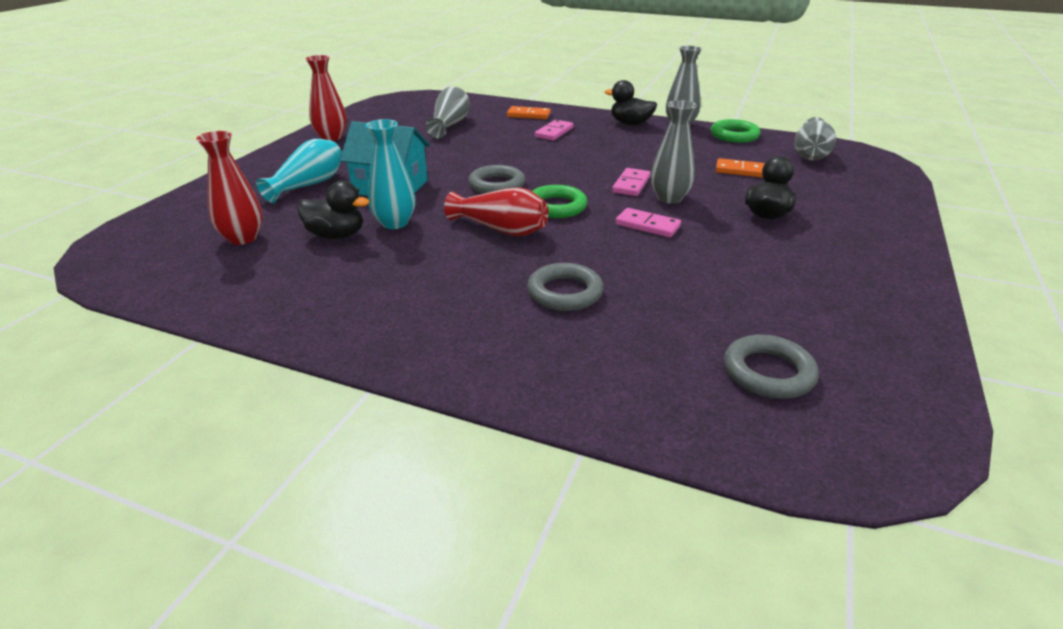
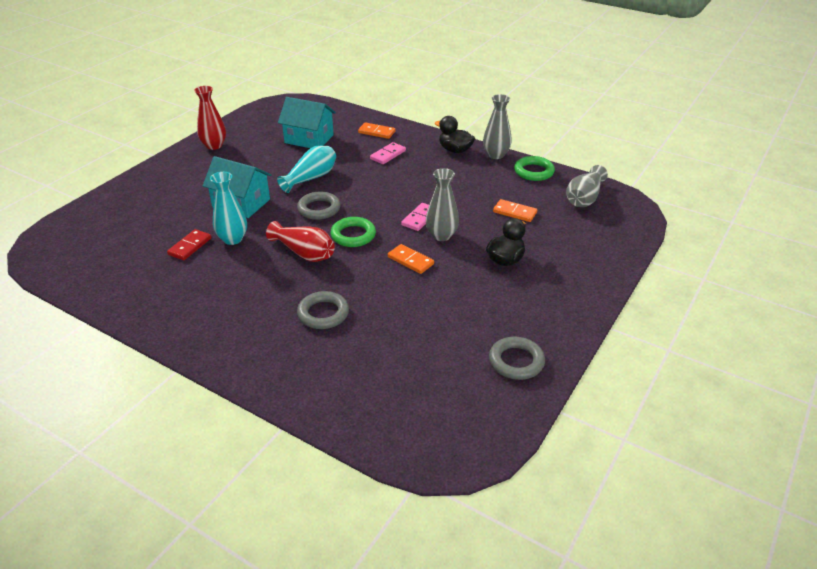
camera: 10 degrees right, 5 degrees up
(242, 238) = (128, 242): red vase -> none
(308, 185) = (184, 195): turquoise vase -> turquoise vase (311, 178)
(336, 235) = (190, 246): black duck -> red domino
(450, 125) = (309, 139): grey vase -> turquoise house
(647, 225) = (410, 261): pink domino -> orange domino
(768, 372) = (421, 391): grey ring -> grey ring (516, 361)

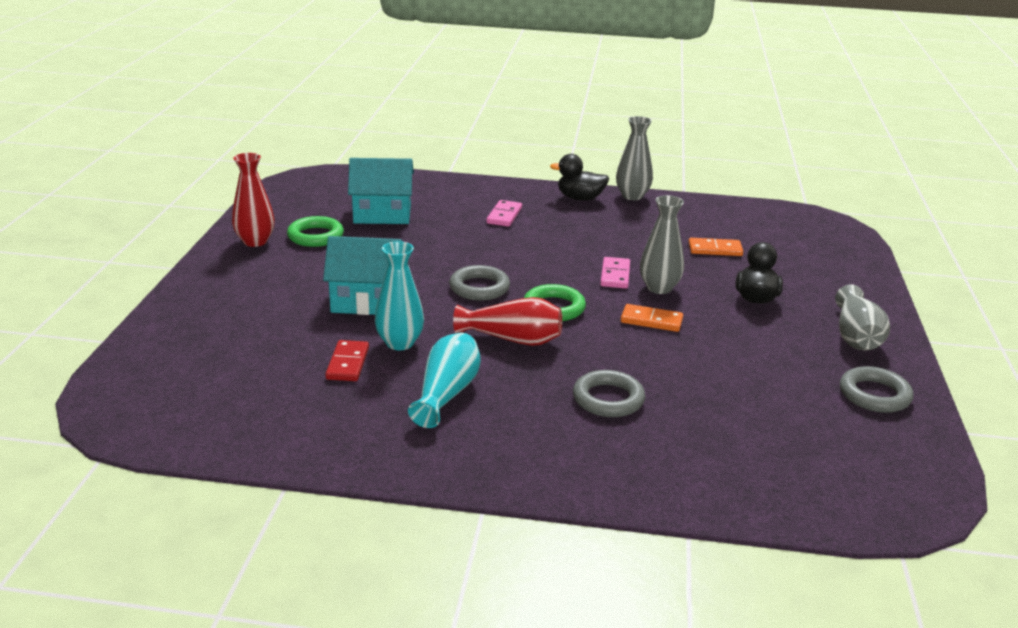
camera: 25 degrees left, 10 degrees down
(311, 178) = (432, 256): turquoise vase -> turquoise vase (446, 393)
(376, 132) = (464, 194): orange domino -> none
(533, 172) = (692, 206): green ring -> green ring (315, 236)
(584, 198) = (773, 222): grey vase -> grey vase (856, 336)

